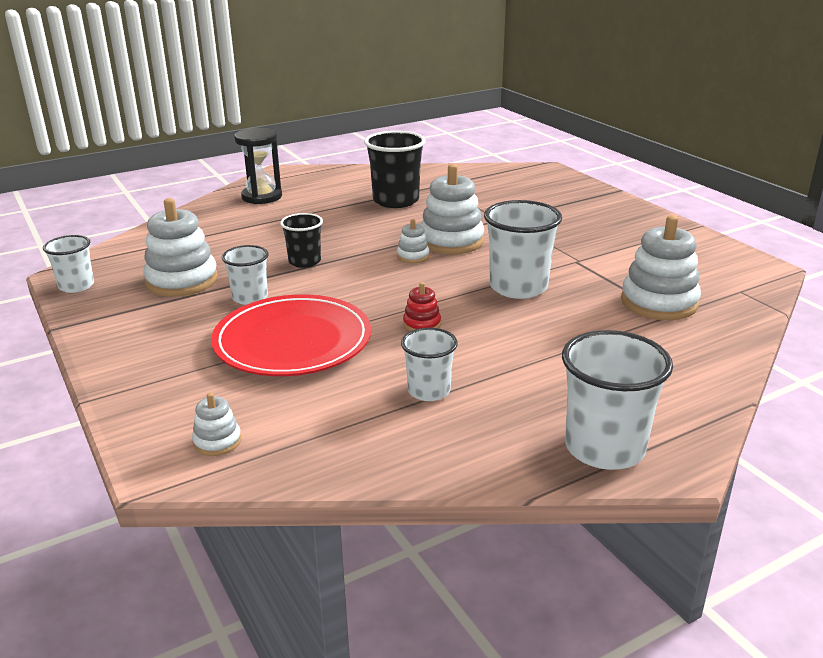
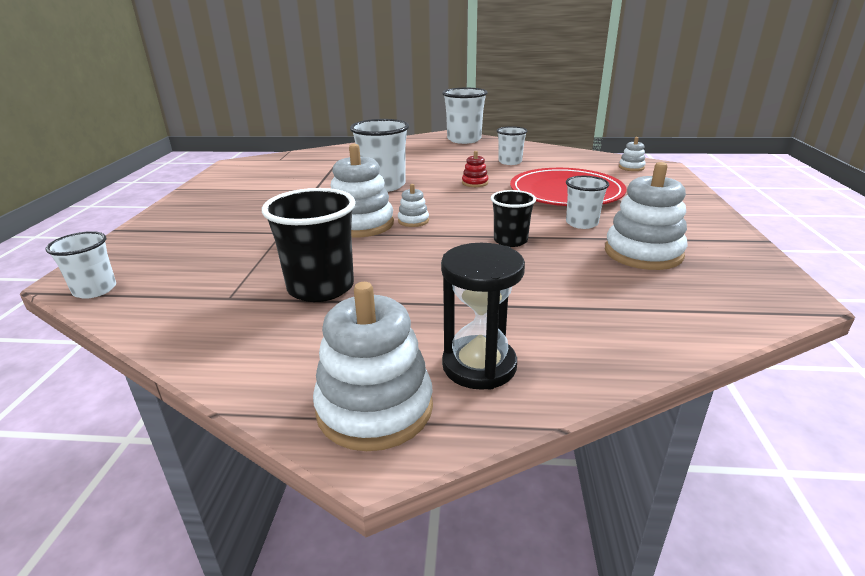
camera: 145 degrees left, 0 degrees up
(76, 286) = (768, 277): white cup -> white cup (95, 290)
(659, 302) = (330, 164): white stacking toy -> white stacking toy (375, 408)

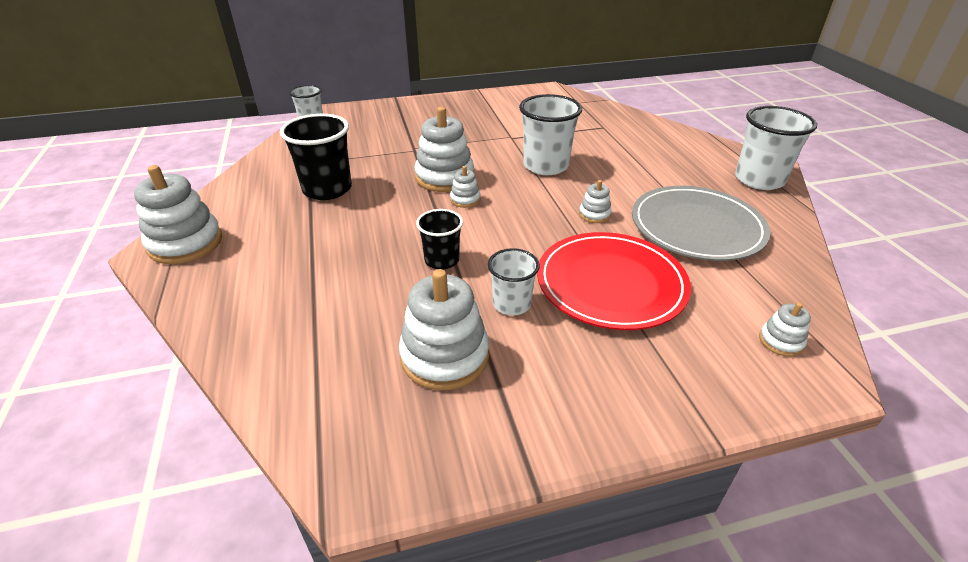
camera: 70 degrees right, 10 degrees up
(475, 183) = (594, 214): red stacking toy -> white stacking toy
(479, 365) = (226, 274): black hourglass -> none
(510, 162) = (696, 227): white cup -> grey plate

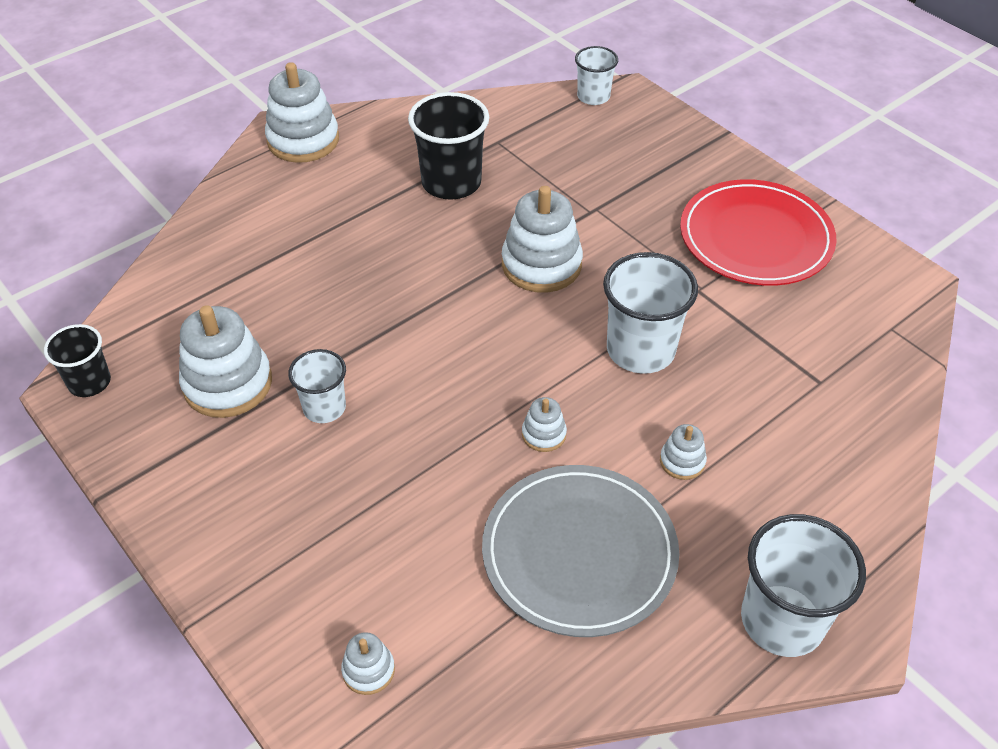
camera: 65 degrees right, 10 degrees up
(442, 260) = (370, 327): black cup -> black cup (89, 382)
(465, 199) = (502, 301): white stacking toy -> white stacking toy (682, 461)
(611, 284) = (401, 484): red plate -> red plate (755, 237)

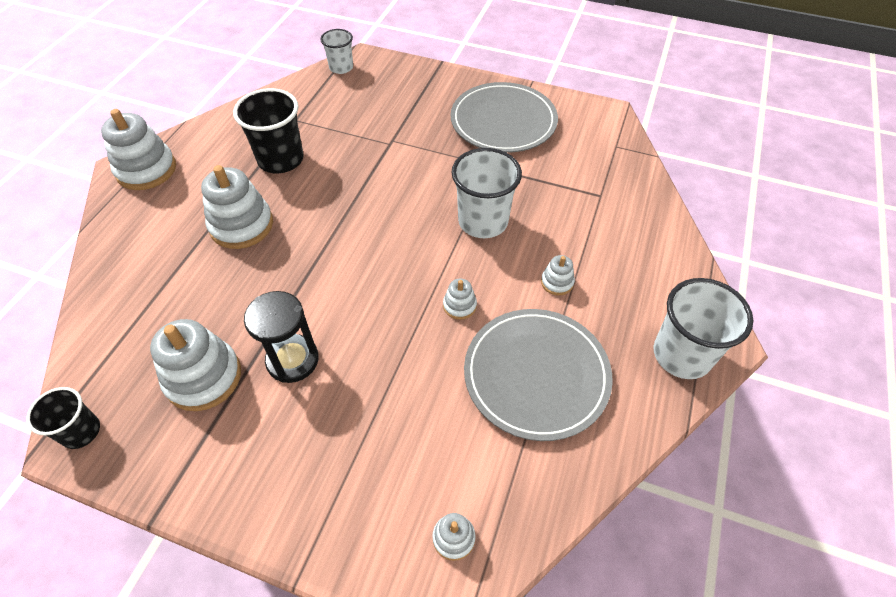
camera: 30 degrees left, 5 degrees up
(324, 408) = (292, 360): white cup -> black hourglass
(541, 264) = (381, 191): white stacking toy -> white stacking toy (241, 225)
(755, 237) = (503, 121): red plate -> grey plate

